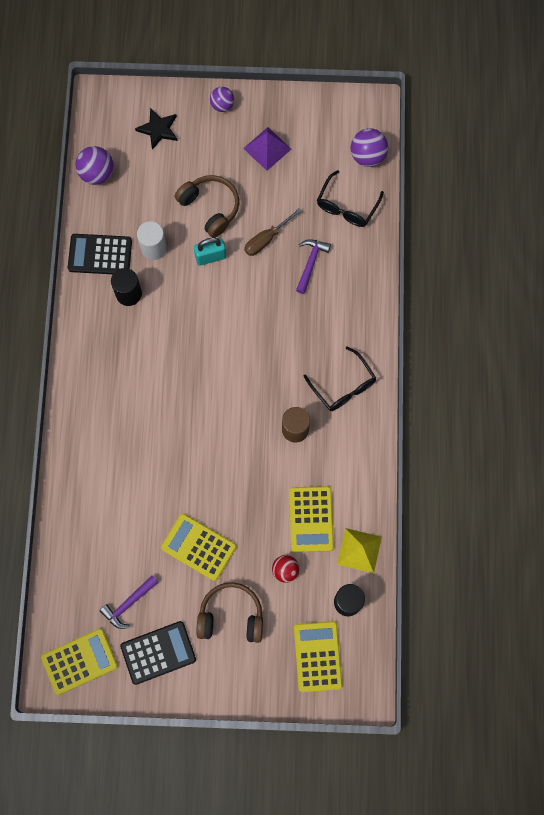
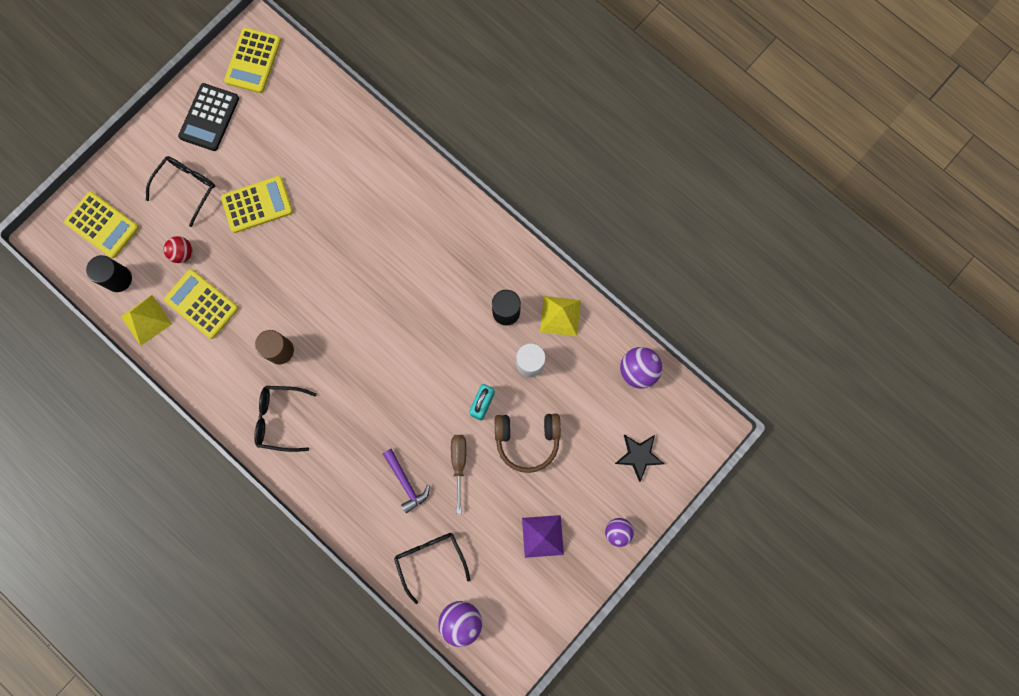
camera: 130 degrees right, 5 degrees up
(100, 255) = (560, 316): black calculator -> yellow pyramid
(128, 603) = (262, 124): purple hammer -> none
(231, 616) = (187, 187): brown headphones -> black glasses

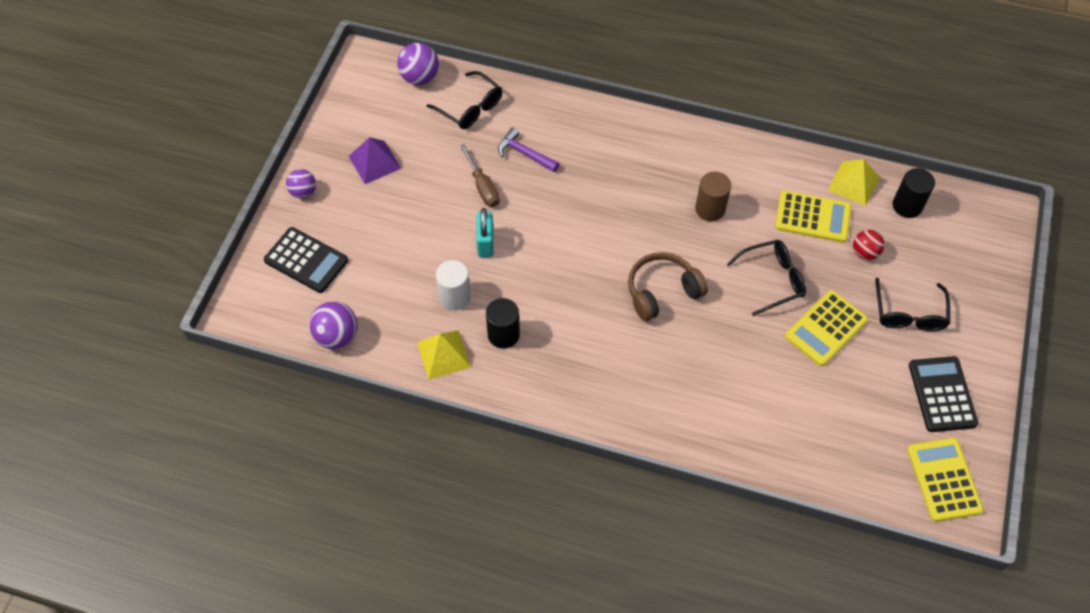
camera: 155 degrees right, 20 degrees down
(102, 225) = (962, 244): yellow calculator -> none
(279, 418) = (672, 156): black glasses -> black glasses (772, 280)
(527, 440) = (425, 231): brown headphones -> brown headphones (662, 292)
(639, 456) = (306, 260): black star -> black calculator

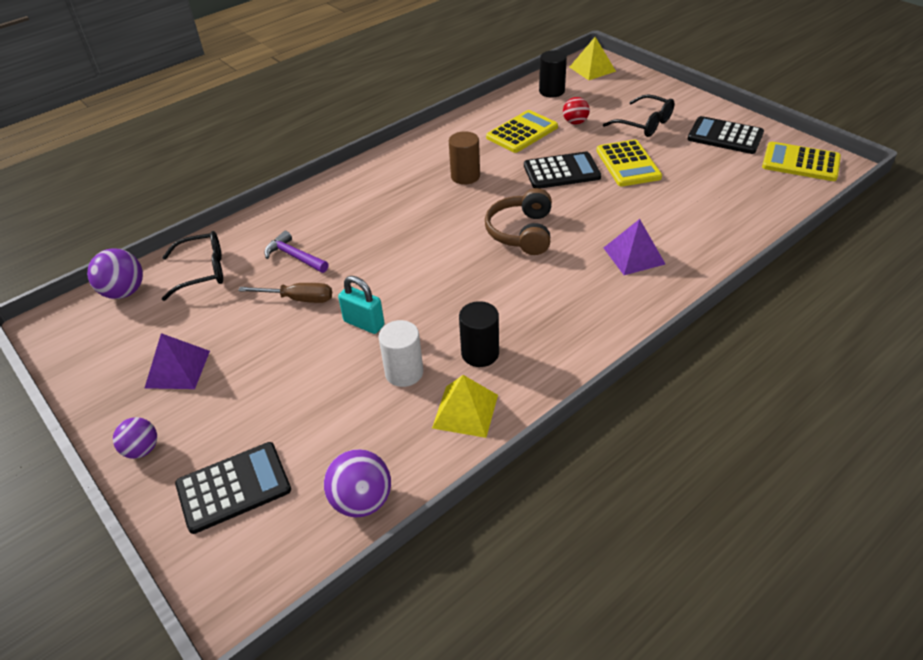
camera: 55 degrees left, 15 degrees down
(525, 153) = (295, 256): purple hammer -> purple hammer turned 60 degrees clockwise
(689, 390) = (634, 255): none -> purple pyramid
(772, 280) = (561, 171): black glasses -> black calculator
(853, 183) = (510, 105): yellow pyramid -> yellow pyramid (592, 69)

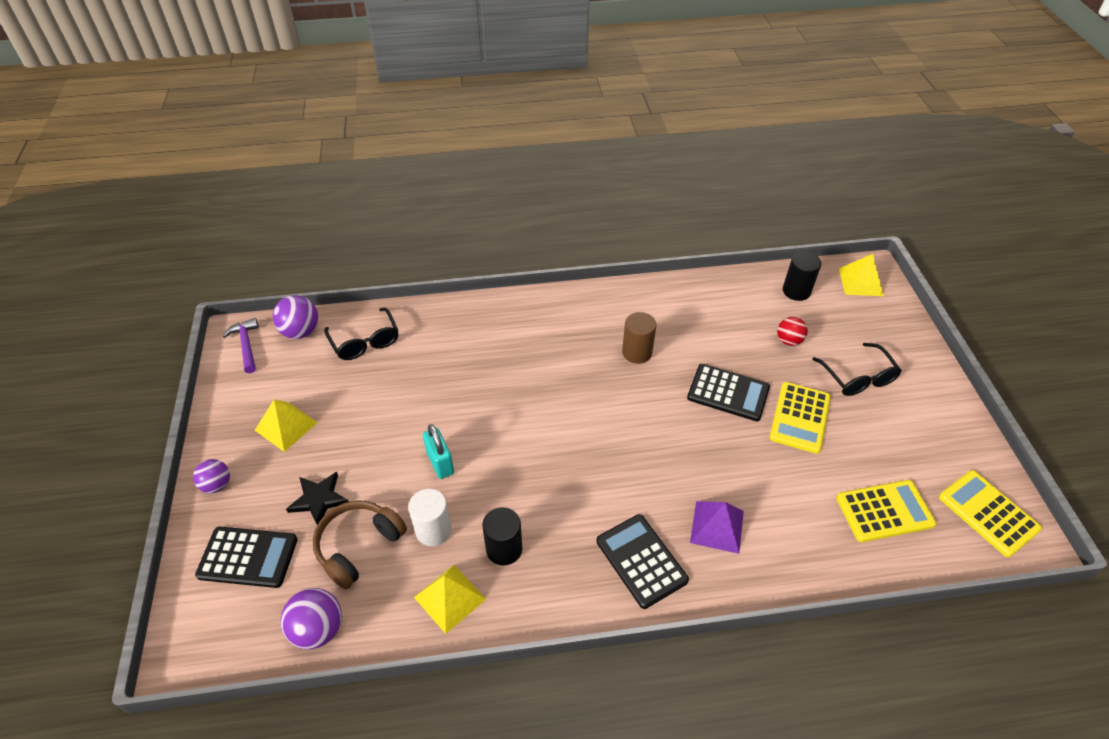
camera: 30 degrees right, 5 degrees up
(177, 369) = (286, 426): purple pyramid -> yellow pyramid
(203, 271) = (365, 342): black glasses -> black glasses turned 45 degrees clockwise
(268, 406) = (319, 499): none -> black star
(295, 256) = (439, 364): purple hammer -> purple hammer (246, 345)
(298, 299) = (411, 409): brown screwdriver -> none
(522, 132) = (728, 327): yellow calculator -> yellow calculator (884, 511)
(522, 232) = (637, 442): brown headphones -> brown headphones (358, 546)
(725, 136) = (932, 436): black calculator -> black calculator (641, 560)

